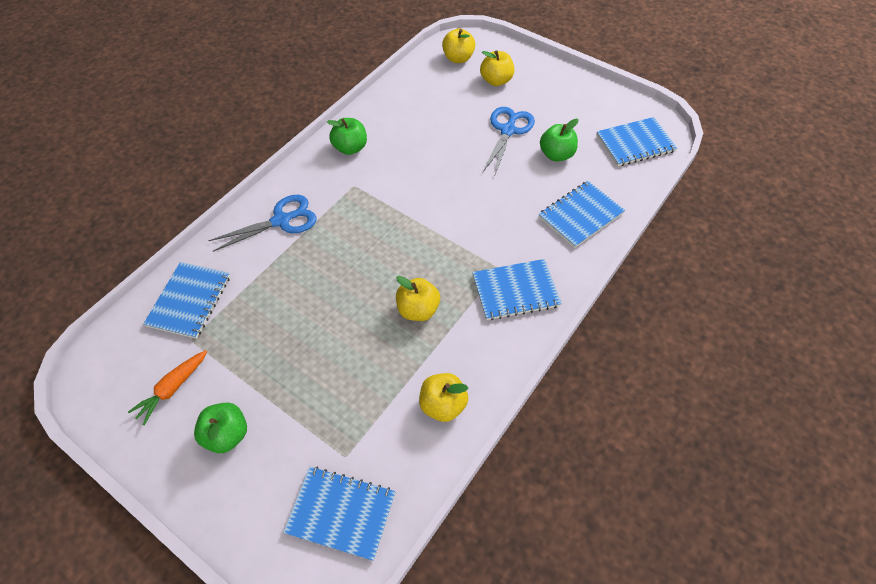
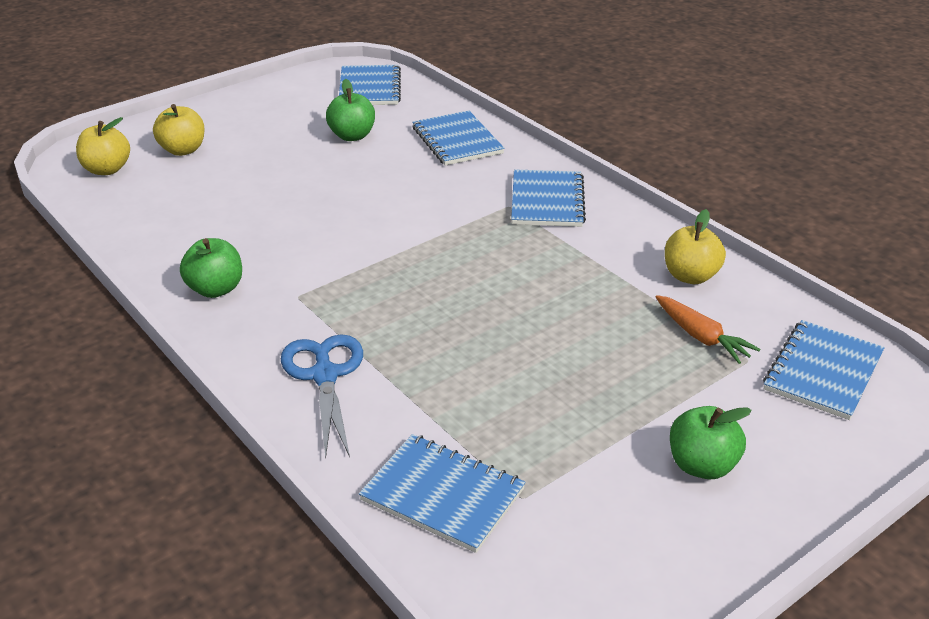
camera: 75 degrees left, 20 degrees down
(172, 388) = (610, 523): orange carrot -> orange carrot (701, 337)
(418, 310) = (548, 273): yellow apple -> none
(508, 130) = (285, 159): blue scissors -> none

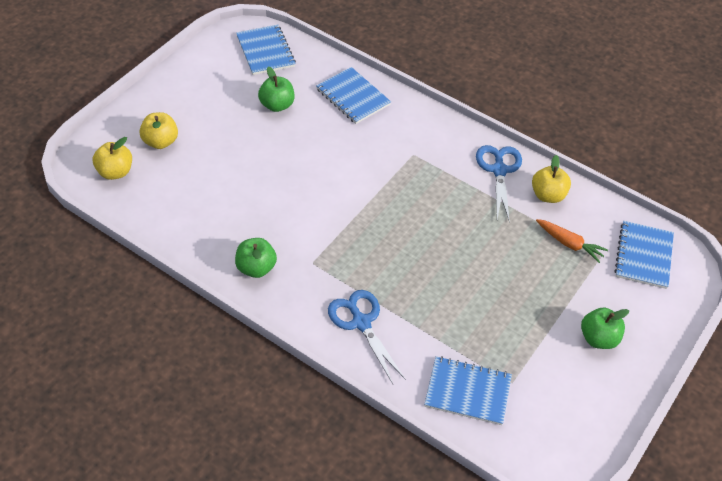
camera: 20 degrees left, 15 degrees up
(547, 201) = (436, 145): blue notebook -> none
(627, 239) = (499, 170): none -> blue scissors

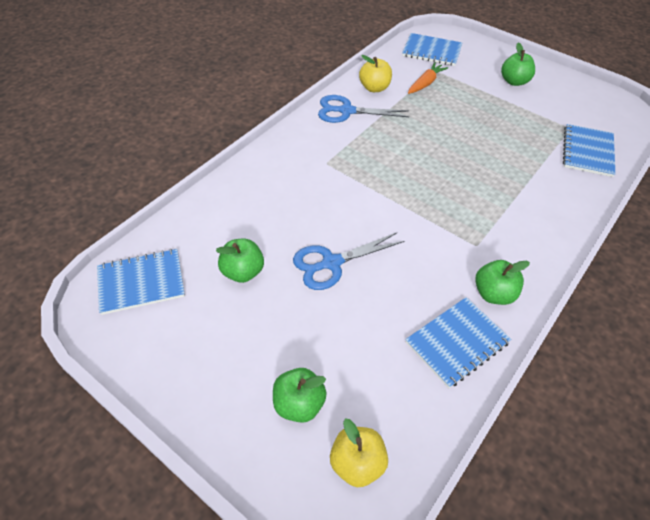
camera: 85 degrees left, 0 degrees up
(160, 141) = (299, 404): yellow apple -> green apple
(353, 97) = (238, 203): blue notebook -> blue notebook (457, 342)
(361, 322) = (539, 212): blue scissors -> blue scissors (331, 263)

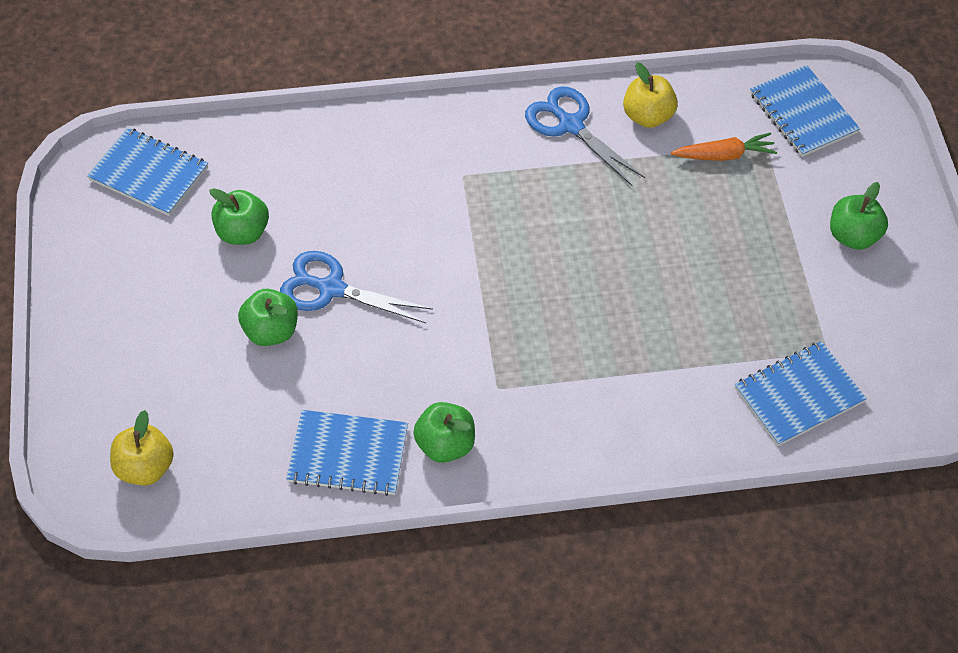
camera: 45 degrees right, 5 degrees up
(299, 404) = (156, 386): green apple -> green apple (271, 331)

